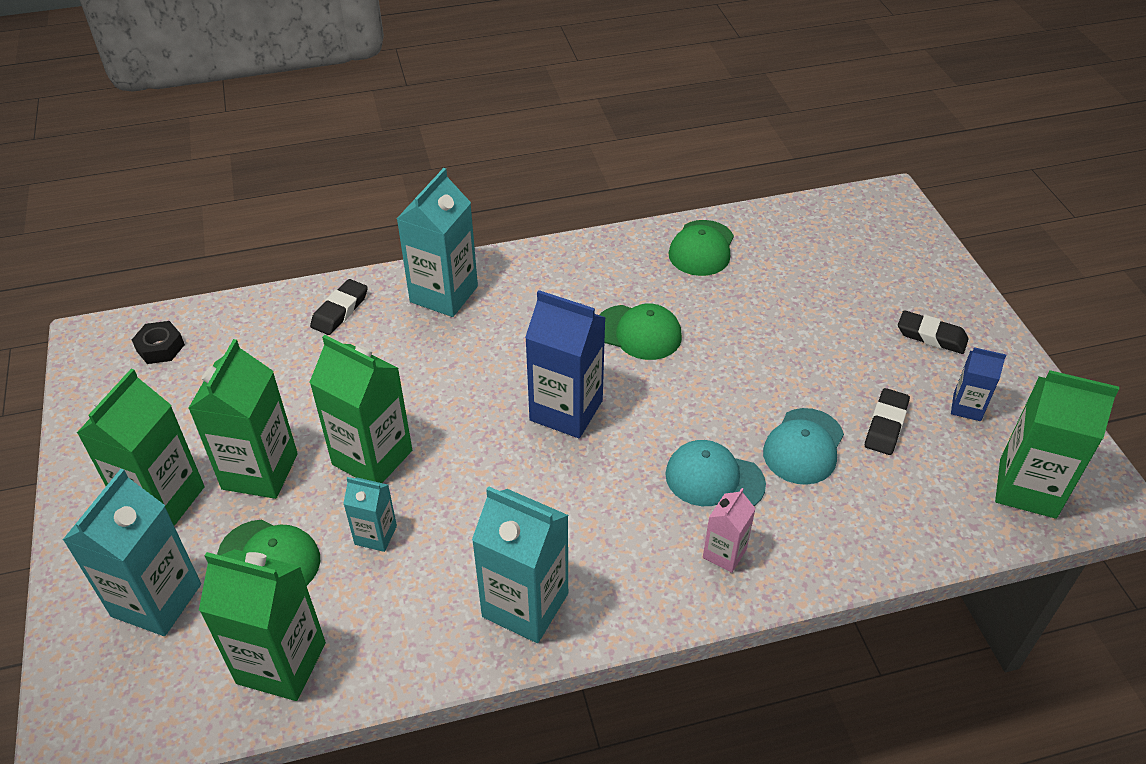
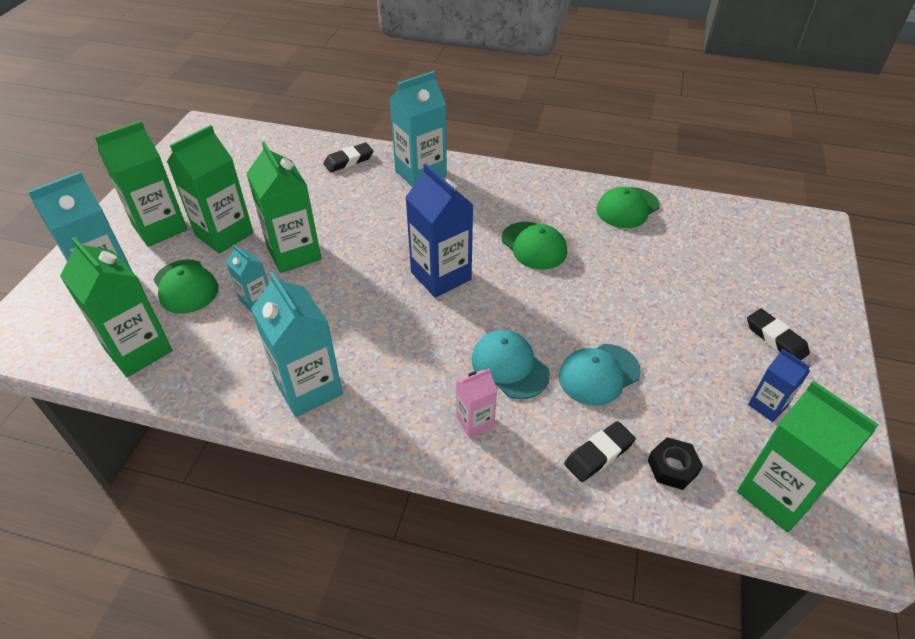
camera: 30 degrees right, 0 degrees up
(160, 347) = (232, 145): black nut -> black nut (672, 467)
(885, 425) = (681, 388): black eraser -> black eraser (598, 454)

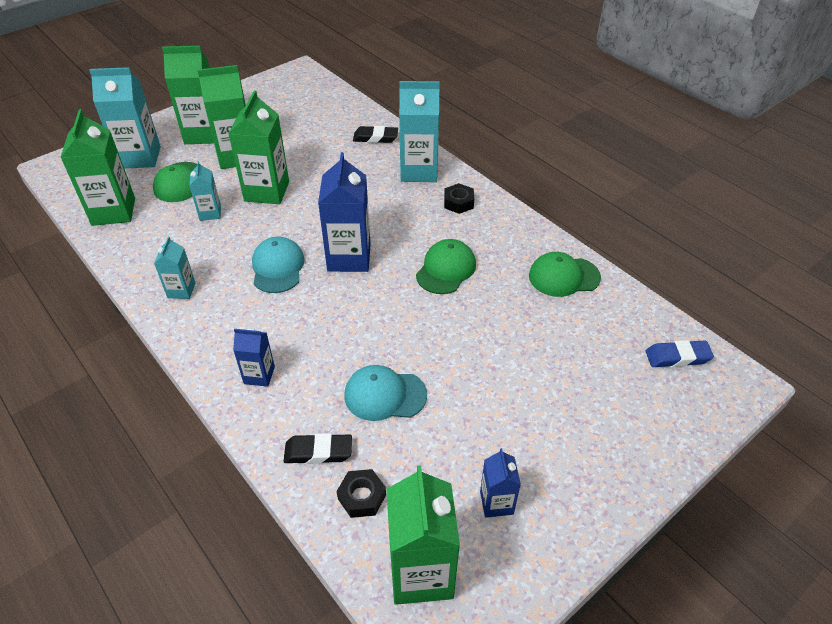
camera: 35 degrees right, 0 degrees up
(309, 388) = (181, 290): turquoise carton -> turquoise carton, size x0.53
(475, 421) = (259, 375): pink carton -> blue carton
(484, 186) = (458, 202): none -> black nut
(509, 366) = (325, 351): turquoise cap -> turquoise cap (278, 267)
(534, 246) = (446, 269): green cap -> green cap turned 150 degrees counterclockwise
(762, 228) = (677, 357): none -> blue eraser
(775, 339) = (571, 456): black eraser -> none

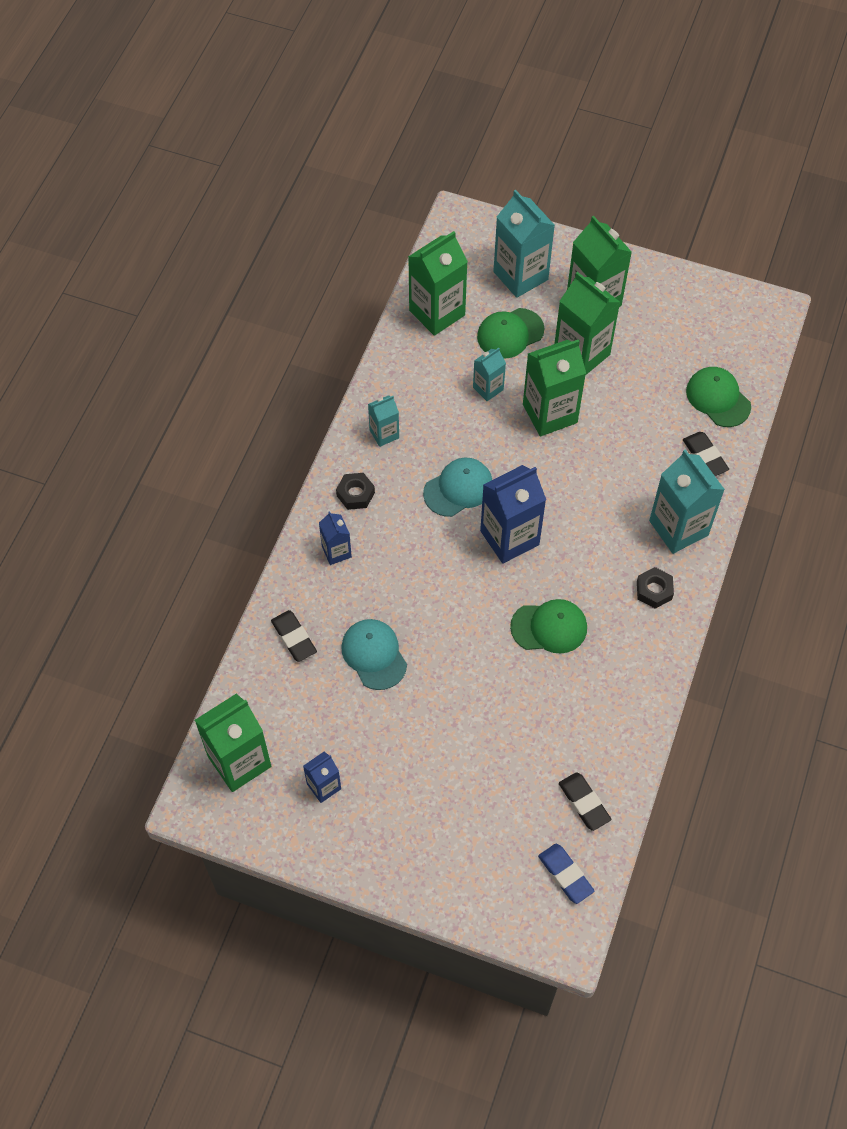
camera: 60 degrees right, 15 degrees up
(362, 497) = (274, 690): black nut -> black nut (355, 494)
(564, 277) = (609, 735): green cap -> green cap (718, 398)
(616, 316) = (584, 803): none -> black eraser

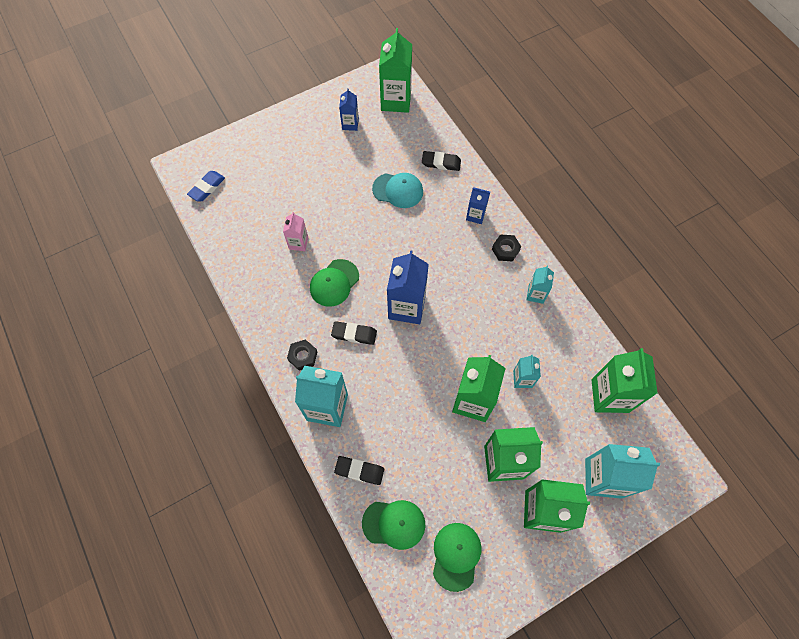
camera: 130 degrees right, 5 degrees up
(458, 488) = (463, 305): turquoise cap -> none
(510, 333) = (557, 429): green cap -> green cap (456, 556)
(538, 704) = (298, 243): none -> pink carton
(565, 874) = (207, 188): blue eraser -> blue eraser turned 60 degrees counterclockwise
(584, 803) = (229, 223): black eraser -> black eraser (354, 334)

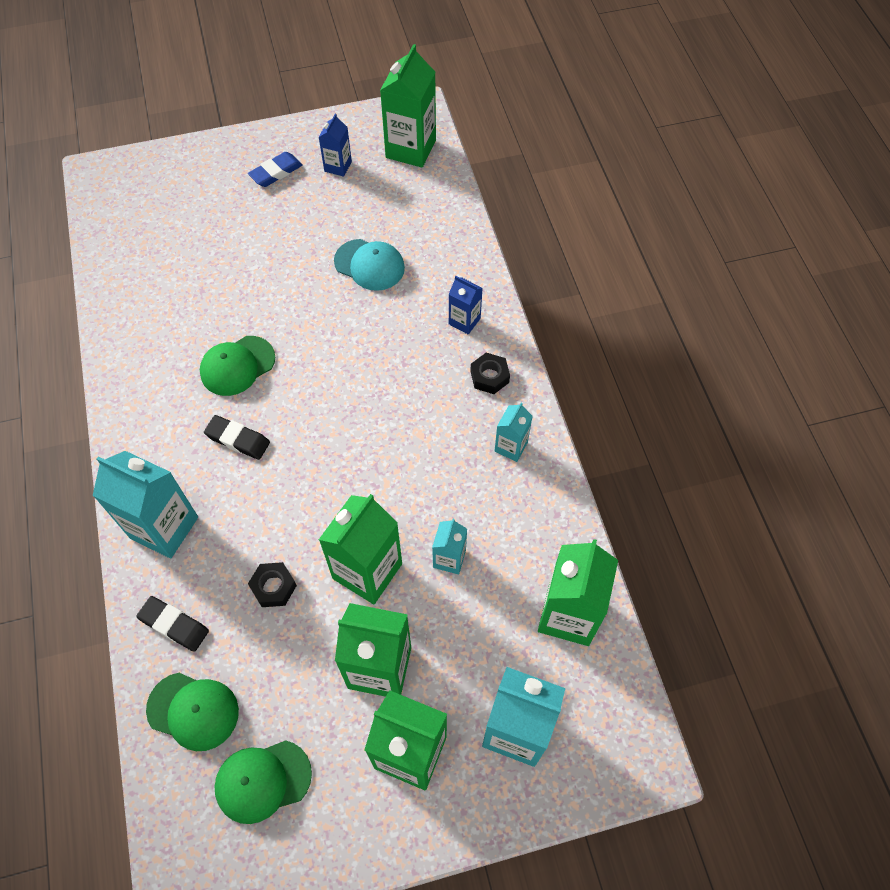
camera: 15 degrees right, 5 degrees down
(207, 188) = (120, 207): blue eraser -> blue eraser (276, 172)
(298, 243) = (210, 303): pink carton -> none
(303, 356) = (158, 452): black nut -> black nut (273, 587)
(407, 307) = (323, 421): blue carton -> none
(441, 163) = (442, 242): black eraser -> none
(456, 556) = (263, 781): green cap -> green cap turned 135 degrees counterclockwise

